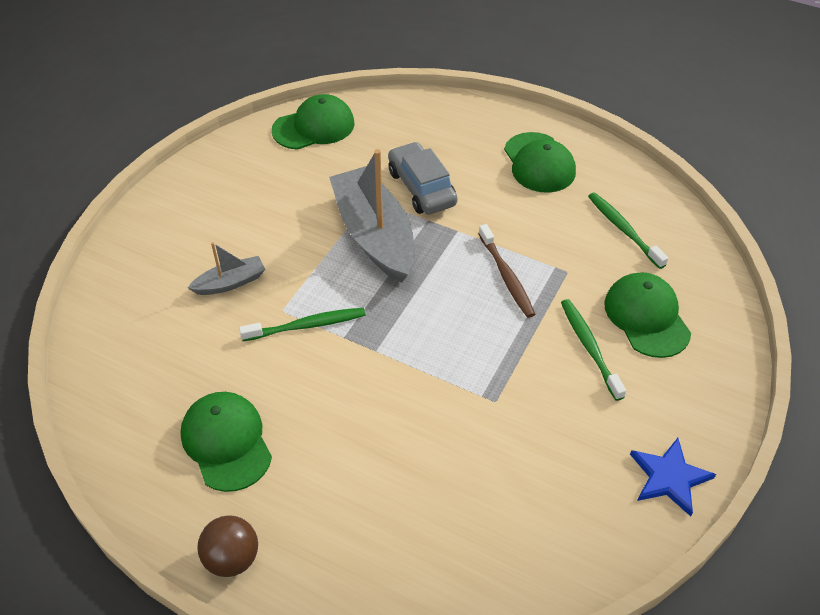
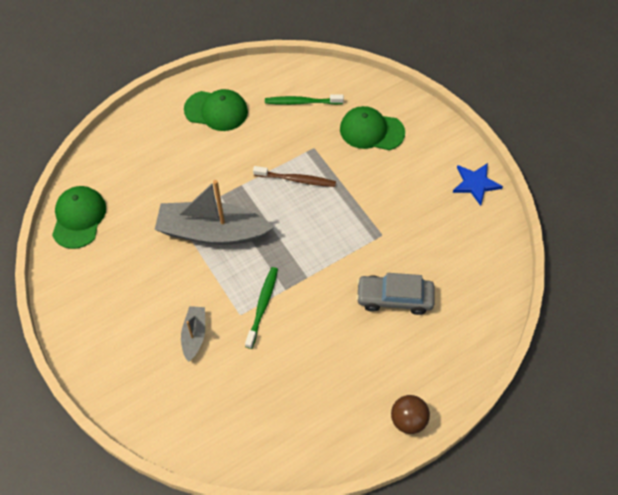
camera: 60 degrees left, 10 degrees up
(226, 442) = (325, 391): green cap -> none
(421, 188) = (189, 184): grey car -> grey car (394, 298)
(589, 348) = (375, 169): green toothbrush -> none

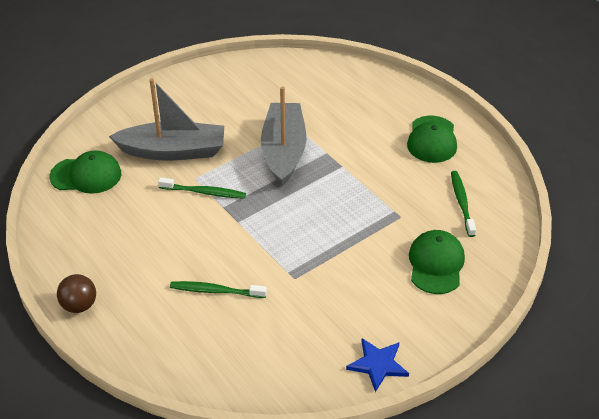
camera: 85 degrees right, 15 degrees down
(79, 218) = (289, 69): green cap -> green cap (86, 175)
(194, 335) = (173, 151): grey boat -> grey boat, size x2.09
(296, 179) = (355, 205): brown toothbrush -> none
(394, 298) = (216, 291): grey car -> green toothbrush

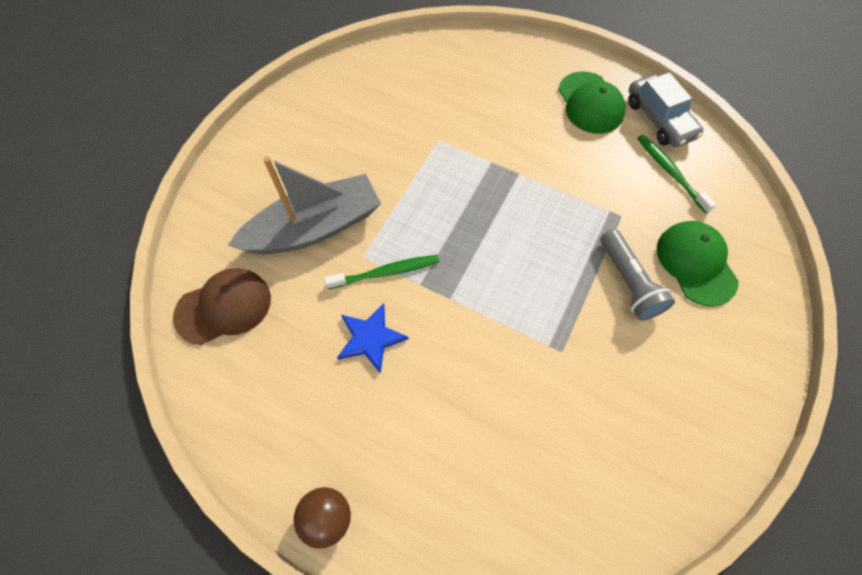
camera: 25 degrees left, 20 degrees up
(86, 175) = (224, 307): green cap -> brown cap
(216, 291) = (484, 412): green toothbrush -> none
(283, 151) = (443, 178): grey boat -> none
(374, 257) = (628, 282): none -> grey flashlight
(378, 365) = (725, 432): blue star -> blue star (370, 338)
(480, 167) = (659, 119): none -> grey car

